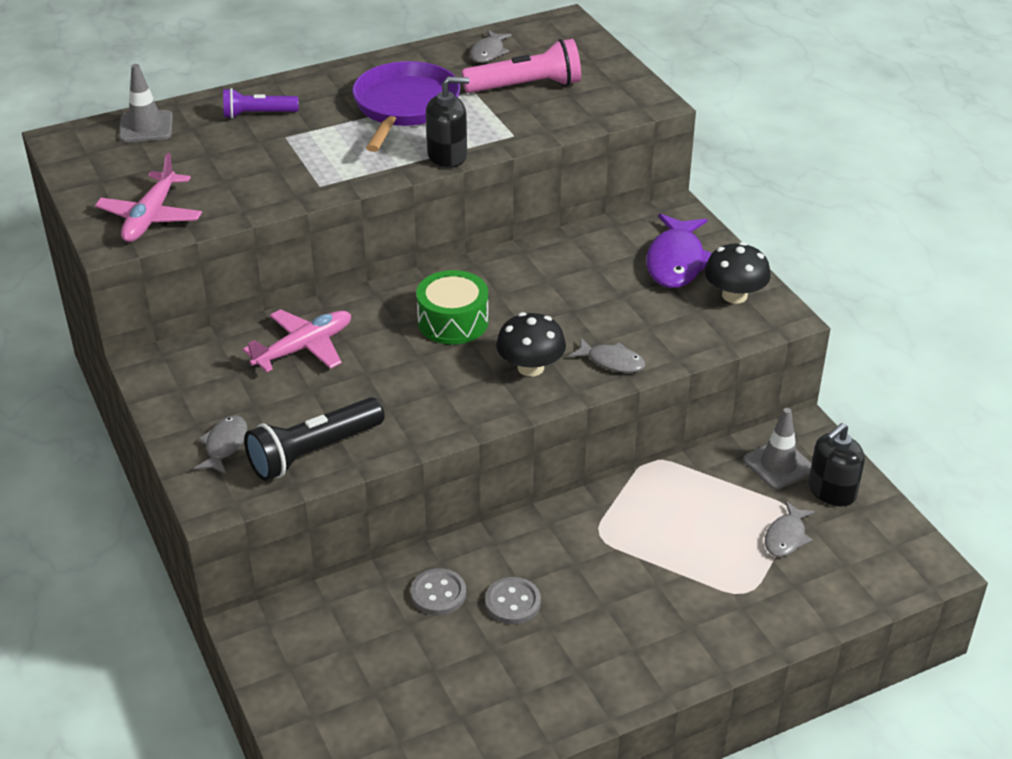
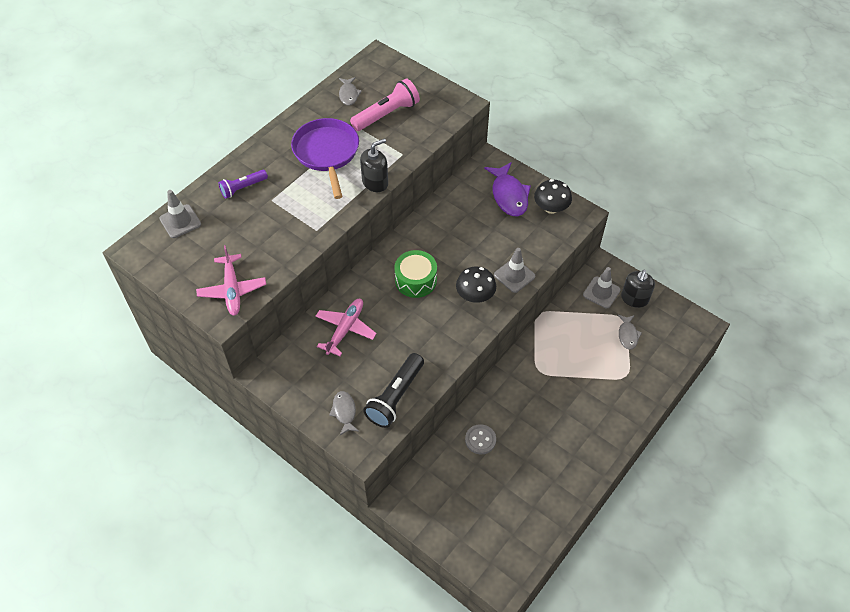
camera: 25 degrees left, 15 degrees up
(512, 602) = (520, 429): grey button -> none
(612, 361) = (514, 275): grey fish -> grey traffic cone

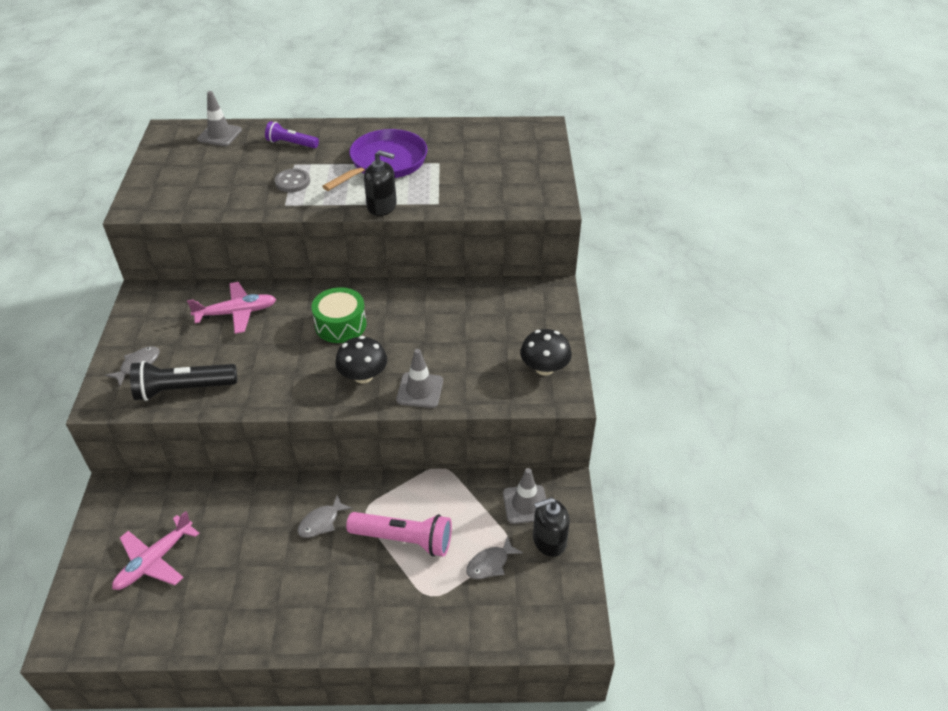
camera: 50 degrees right, 10 degrees down
(232, 289) = (169, 197): pink plane -> pink plane (155, 560)
(348, 94) = (472, 137): grey fish -> grey fish (321, 522)
(386, 114) = (476, 169): pink flashlight -> pink flashlight (404, 539)
(480, 440) = (234, 512): grey button -> grey button (292, 182)
(509, 195) = (523, 328): purple fish -> none

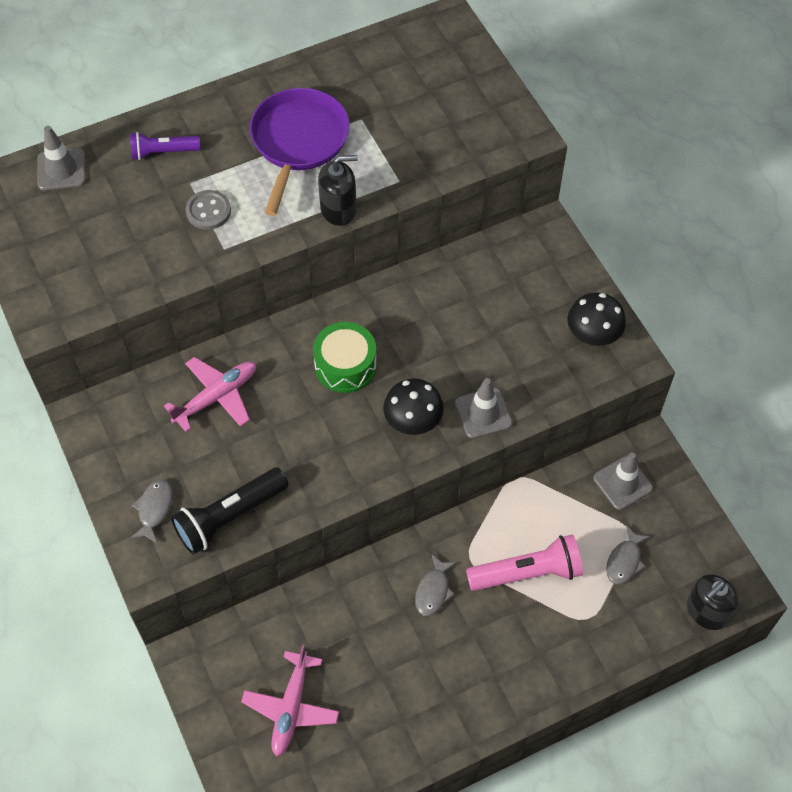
camera: 25 degrees left, 15 degrees up
(549, 540) = (666, 512): black soap dispenser -> black soap dispenser (706, 611)

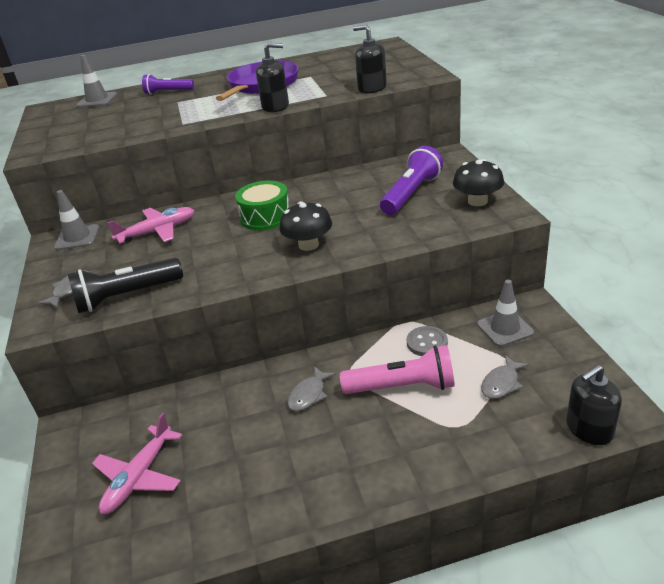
camera: 15 degrees right, 25 degrees down
(208, 211) = (182, 111): grey button -> grey button (427, 343)
(456, 165) = (372, 88): none -> black soap dispenser
(483, 413) = (370, 242): grey traffic cone -> grey traffic cone (77, 238)
(514, 318) = (411, 194): none -> purple flashlight

